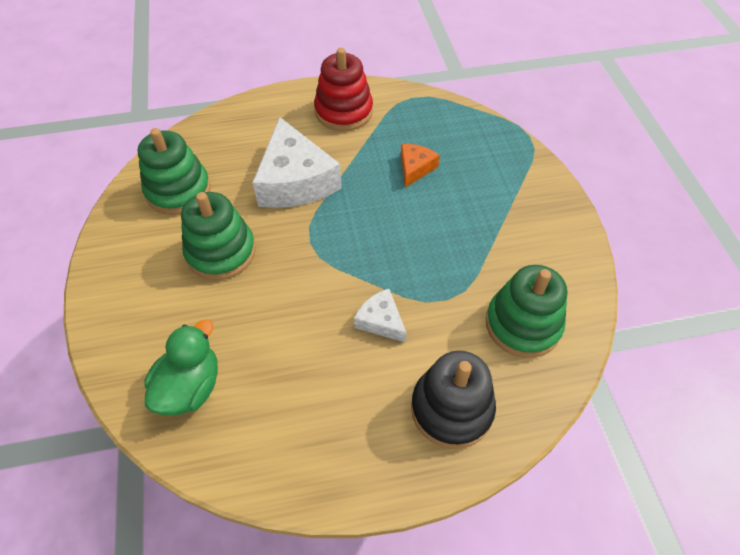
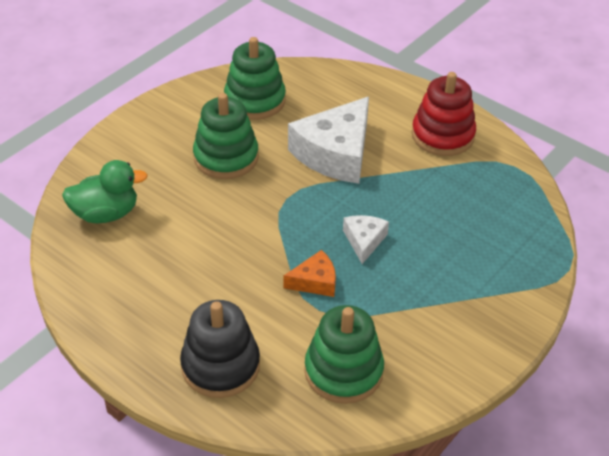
camera: 50 degrees right, 10 degrees down
(381, 321) = (257, 281): white cheese -> white cheese (364, 241)
(415, 168) = (433, 214): orange cheese -> orange cheese (315, 281)

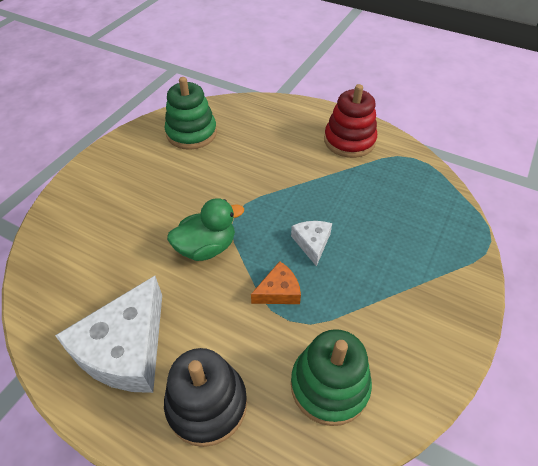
camera: 10 degrees left, 5 degrees up
(106, 214) = (73, 255): green duck -> green duck (206, 247)
(226, 157) = (176, 185): green stacking toy -> none
(335, 153) = (267, 168): white cheese -> white cheese (126, 349)

